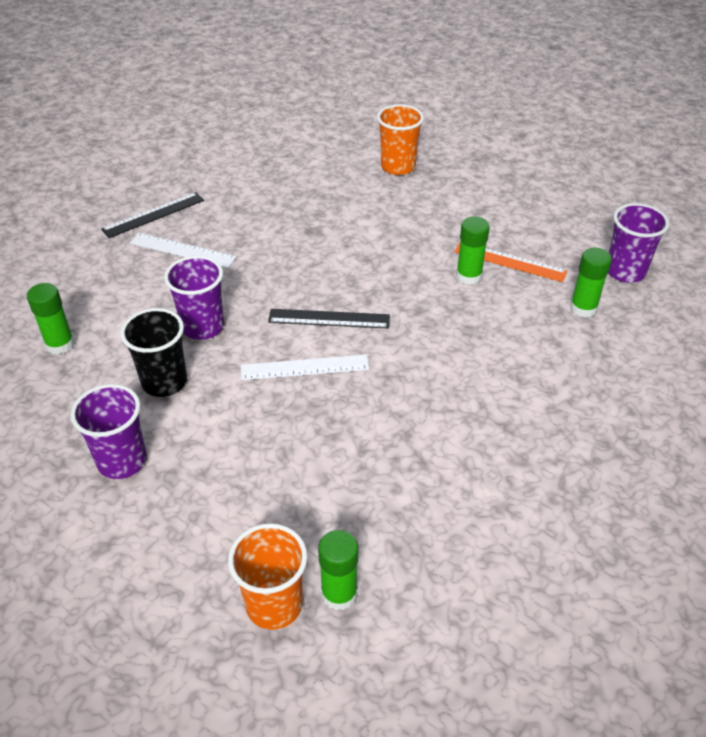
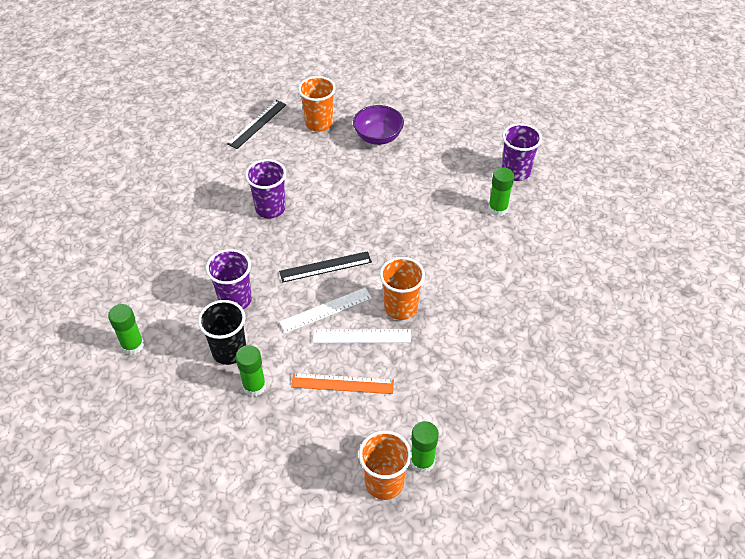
camera: 20 degrees left, 5 degrees up
(122, 461) = (230, 419): purple cup -> purple cup (270, 208)
(154, 215) = (146, 215): black ruler -> black ruler (257, 124)
(182, 250) = (186, 240): white ruler -> white ruler (362, 336)
(401, 390) = (401, 307): none -> orange cup
(462, 195) = (378, 137): none -> purple bowl
(469, 276) = (410, 204): green glue stick -> green glue stick (254, 386)
(510, 261) = (434, 185): orange ruler -> orange ruler (342, 384)

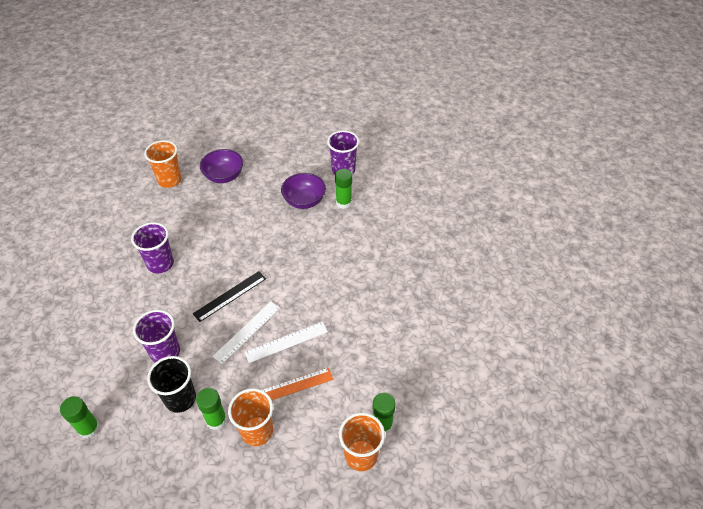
camera: 25 degrees left, 0 degrees up
(257, 124) = (116, 197): black ruler -> none
(401, 307) = (306, 307): orange cup -> orange cup (257, 431)
(453, 192) = (304, 201): none -> purple bowl

